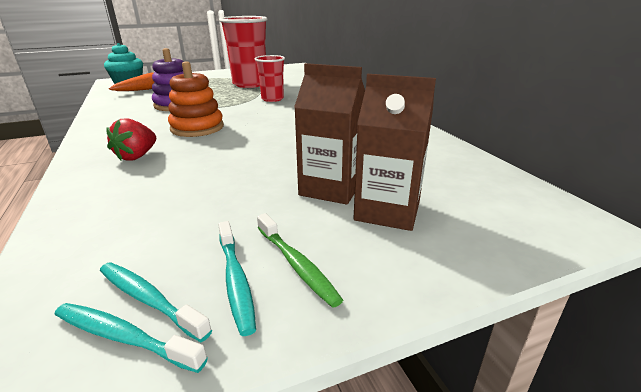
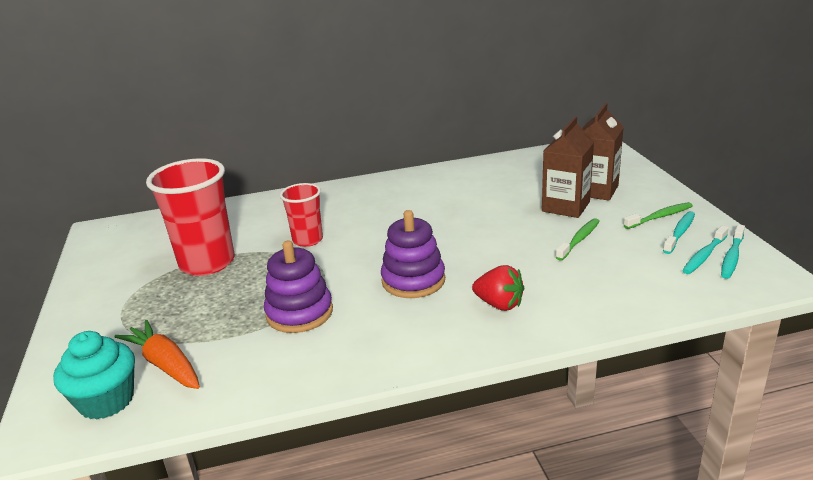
camera: 80 degrees left, 0 degrees up
(197, 128) = (413, 280): orange stacking toy -> purple stacking toy
(235, 281) = (680, 233): turquoise toothbrush -> turquoise toothbrush turned 45 degrees counterclockwise
(240, 194) = (579, 240): none -> green toothbrush

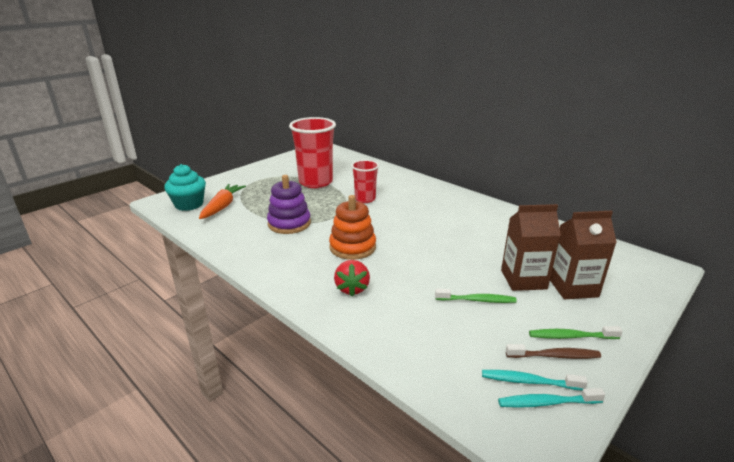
camera: 55 degrees right, 0 degrees up
(413, 280) = (352, 247): purple stacking toy -> orange stacking toy
(660, 217) = (571, 336): green toothbrush -> green toothbrush turned 150 degrees clockwise
(680, 233) = (555, 356): turquoise toothbrush -> brown toothbrush

